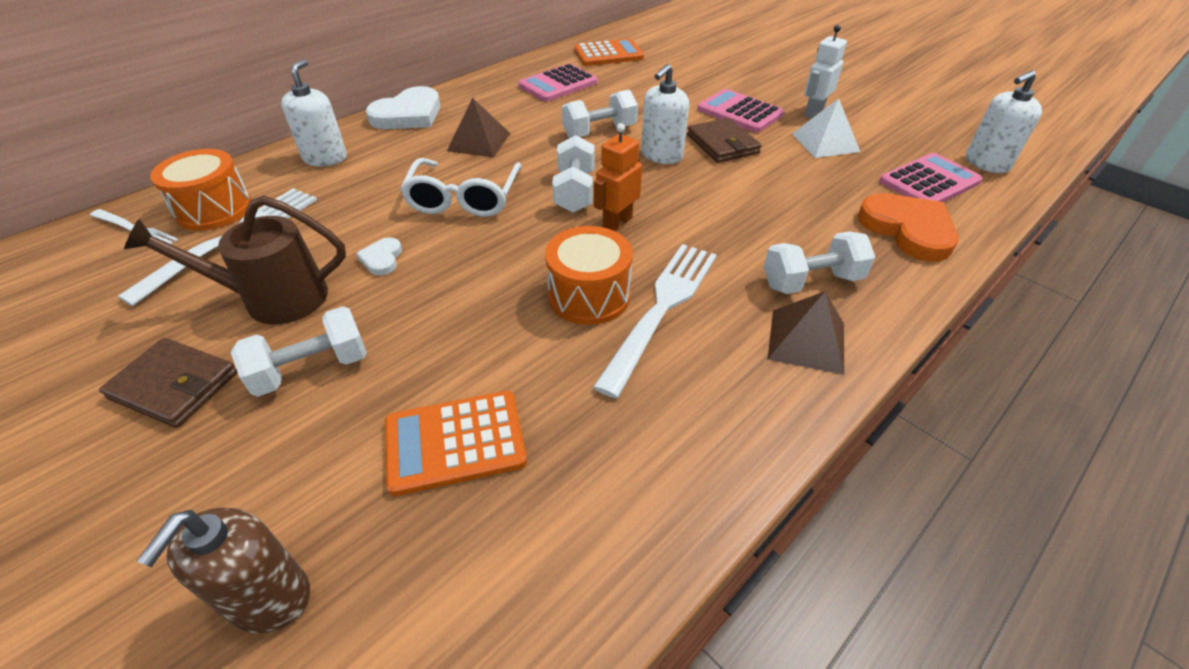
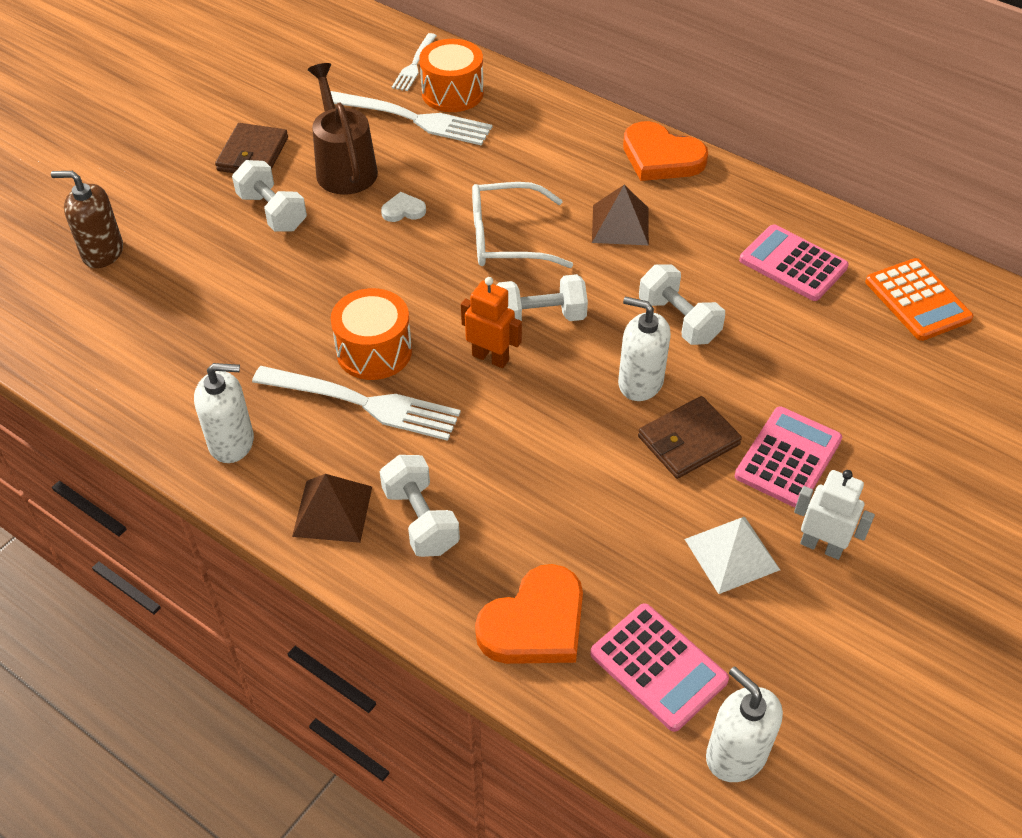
camera: 80 degrees right, 5 degrees up
(325, 158) = (553, 127): white soap dispenser -> white soap dispenser (232, 442)
(408, 115) = (661, 157): white heart -> orange heart
(455, 442) = (210, 302): orange calculator -> none

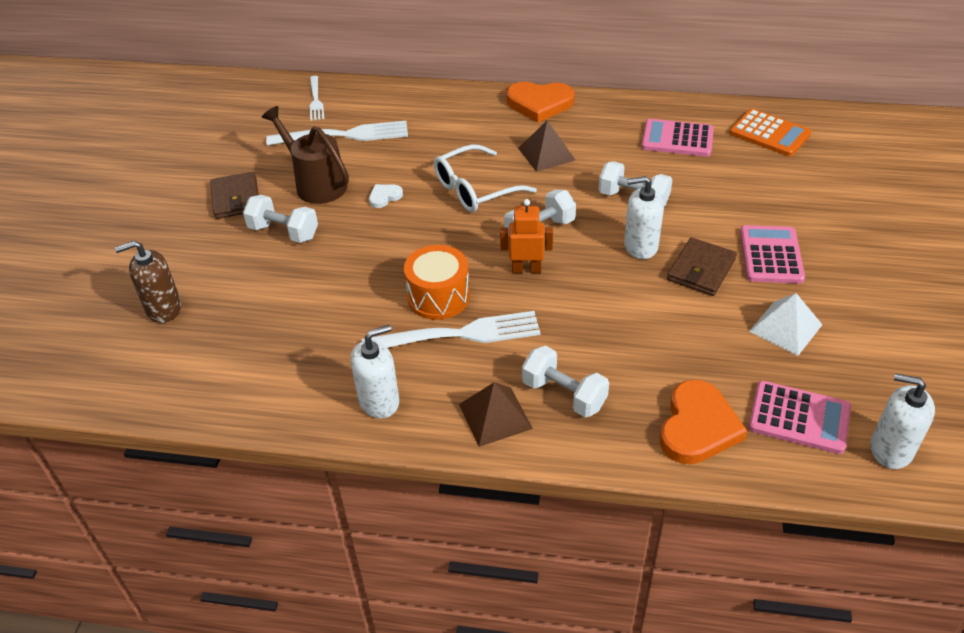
camera: 25 degrees left, 5 degrees down
(452, 93) = (359, 109): orange drum -> none
(821, 546) = (834, 299): white robot -> none

